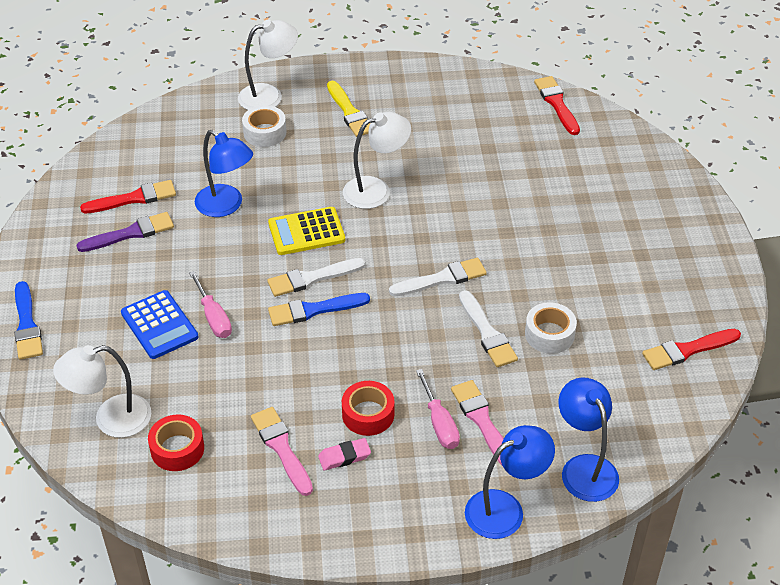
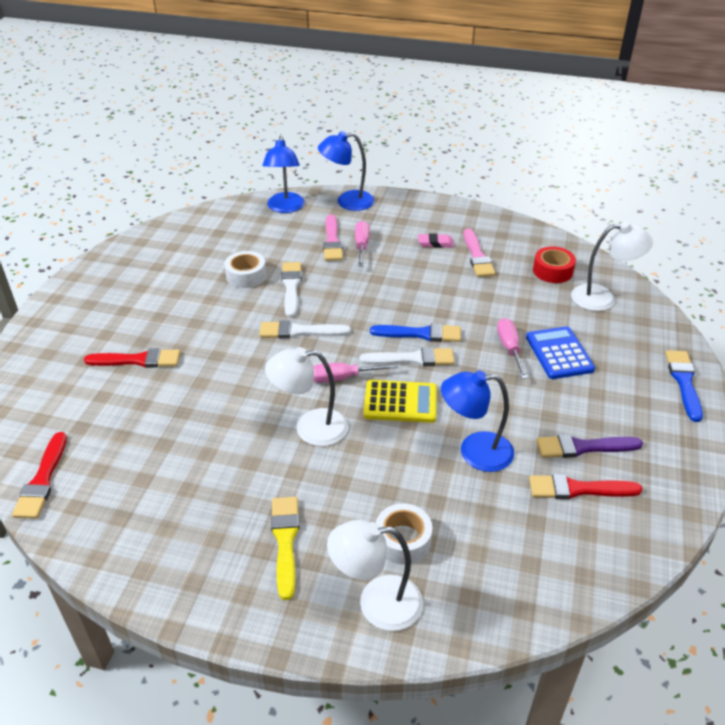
camera: 160 degrees left, 5 degrees down
(226, 206) = (474, 452): blue lamp -> blue lamp turned 60 degrees counterclockwise
(368, 414) = (408, 260): red tape -> none
(371, 241) = (343, 378): none -> pink screwdriver
(687, 350) = (159, 246): red brush -> red brush (137, 360)

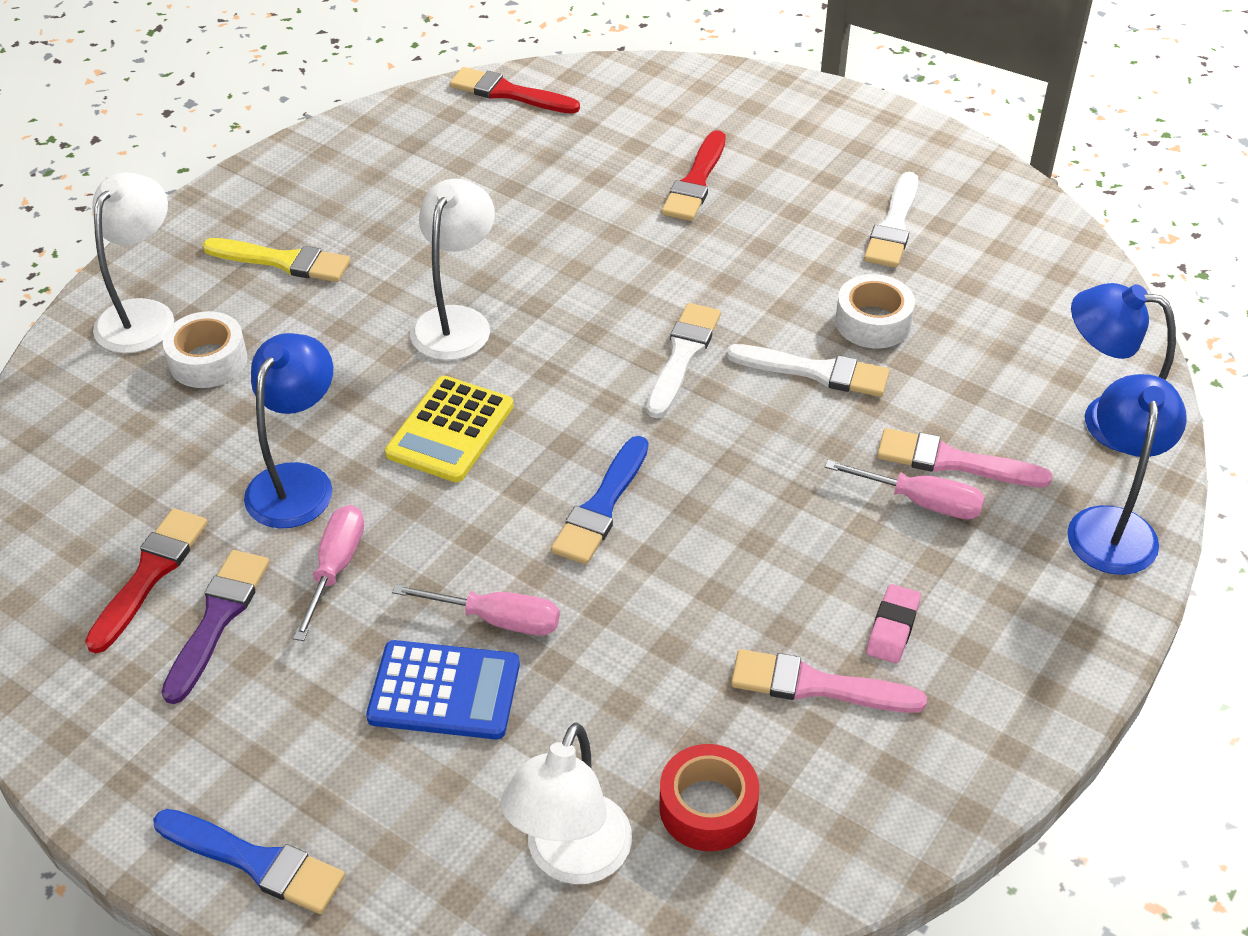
camera: 110 degrees right, 5 degrees up
(343, 378) = (542, 379): pink screwdriver -> pink screwdriver (335, 568)
(412, 359) = (542, 474): white brush -> white brush (893, 225)

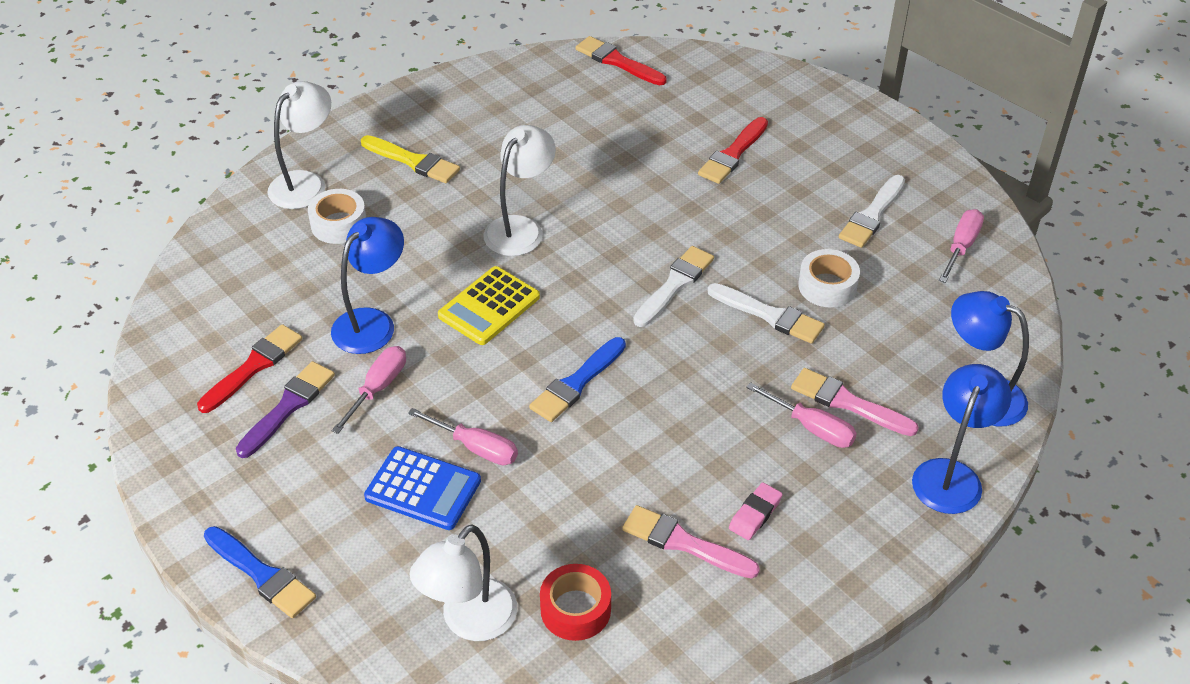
camera: 15 degrees right, 0 degrees up
(1014, 245) = (961, 247): none -> pink screwdriver

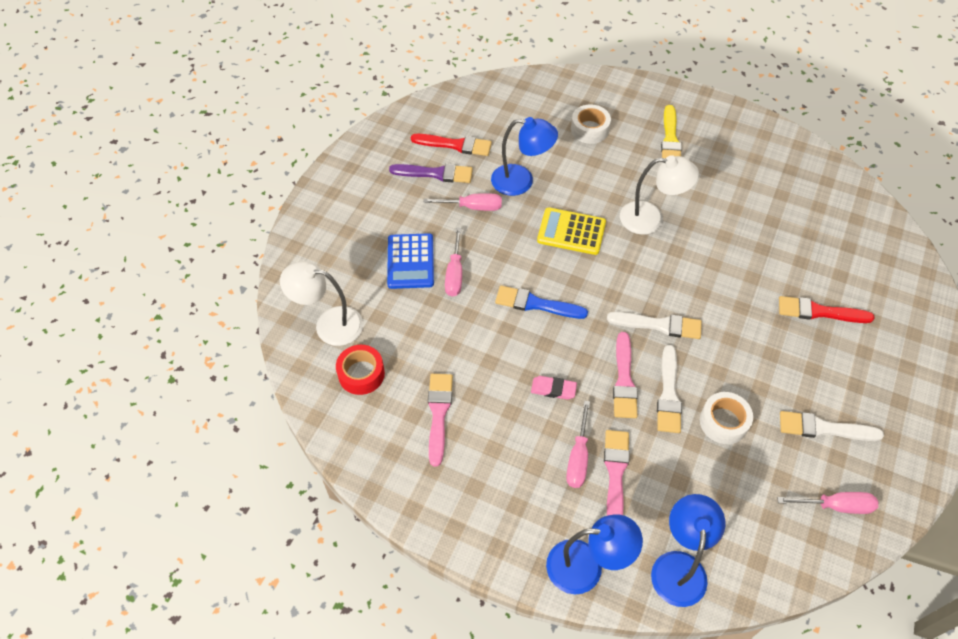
camera: 65 degrees right, 10 degrees up
(261, 574) = (317, 216): blue brush -> none
(305, 183) = (612, 98): white lamp -> none
(617, 61) = (861, 204): red brush -> none
(731, 345) = (624, 380): none -> pink brush
(755, 514) = (483, 447): pink eraser -> pink eraser (553, 389)

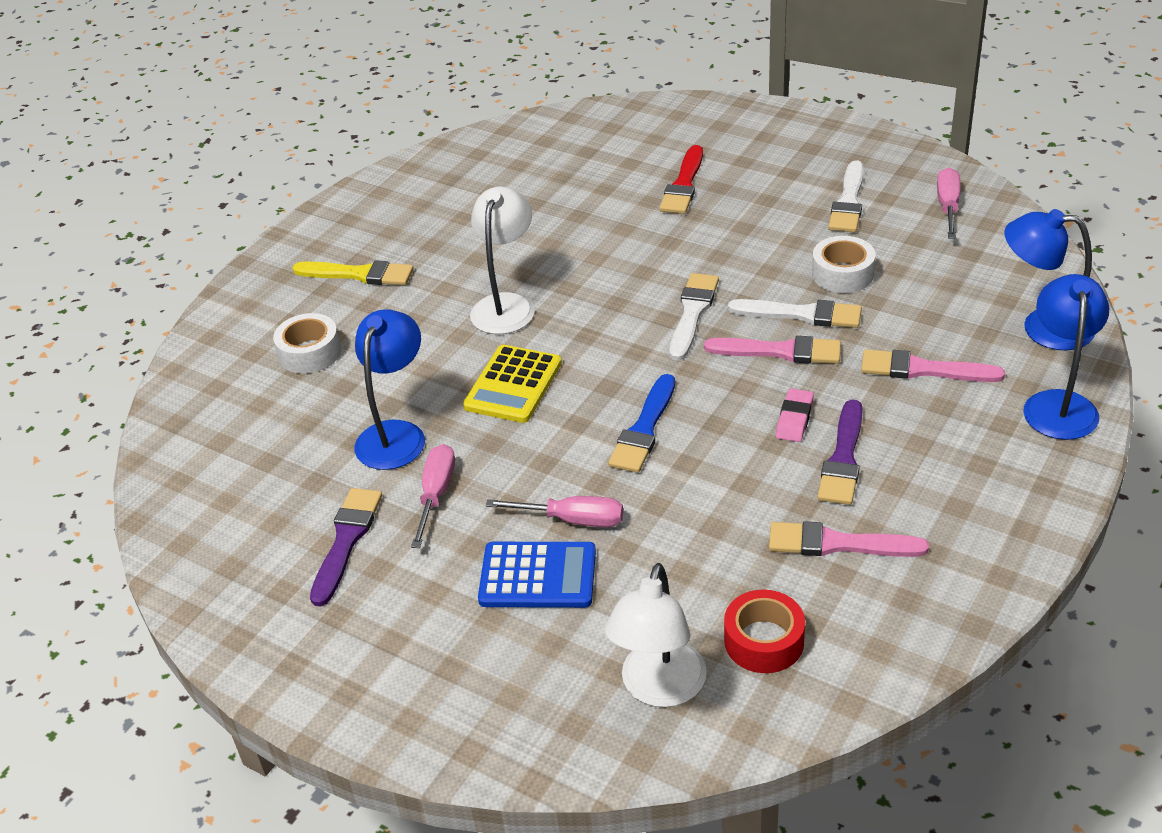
camera: 80 degrees left, 15 degrees down
(455, 145) = (286, 513): red brush -> none
(517, 418) = (843, 458): none -> purple brush
(578, 457) = (901, 401): pink screwdriver -> none

